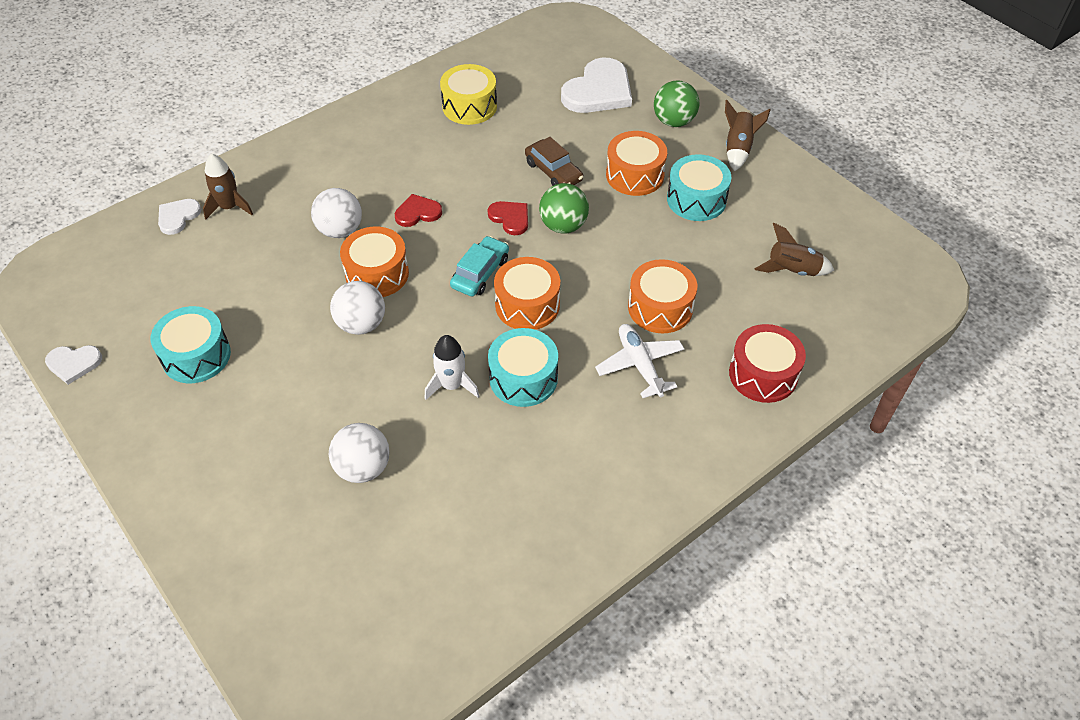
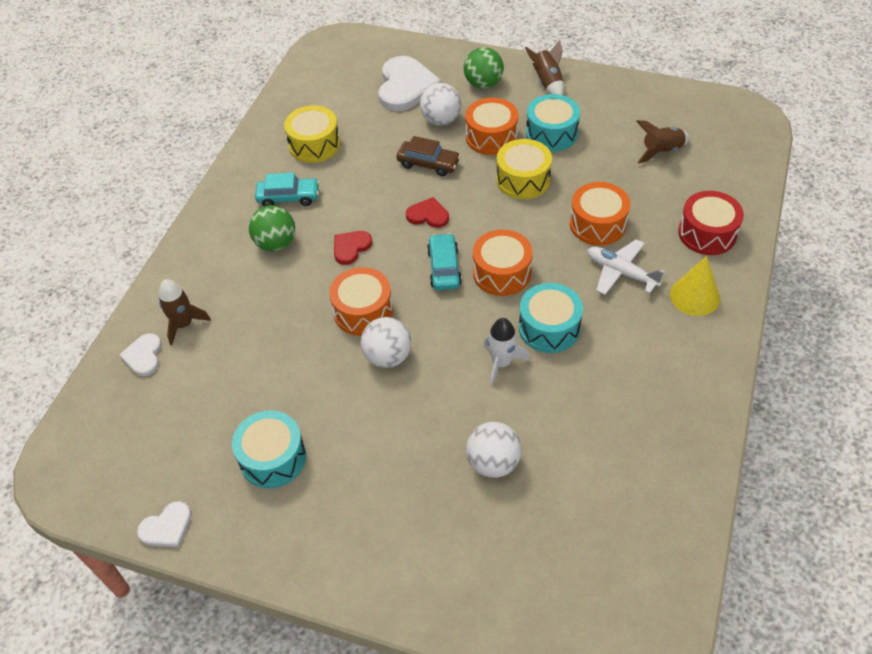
camera: 30 degrees left, 0 degrees up
(340, 230) = (300, 293): white ball -> white ball (441, 120)
(406, 142) = (288, 197): none -> turquoise car
(563, 226) = (473, 200): green ball -> green ball (276, 243)
(627, 229) = (523, 180): none -> yellow drum
(691, 427) = (694, 296): none -> yellow cone

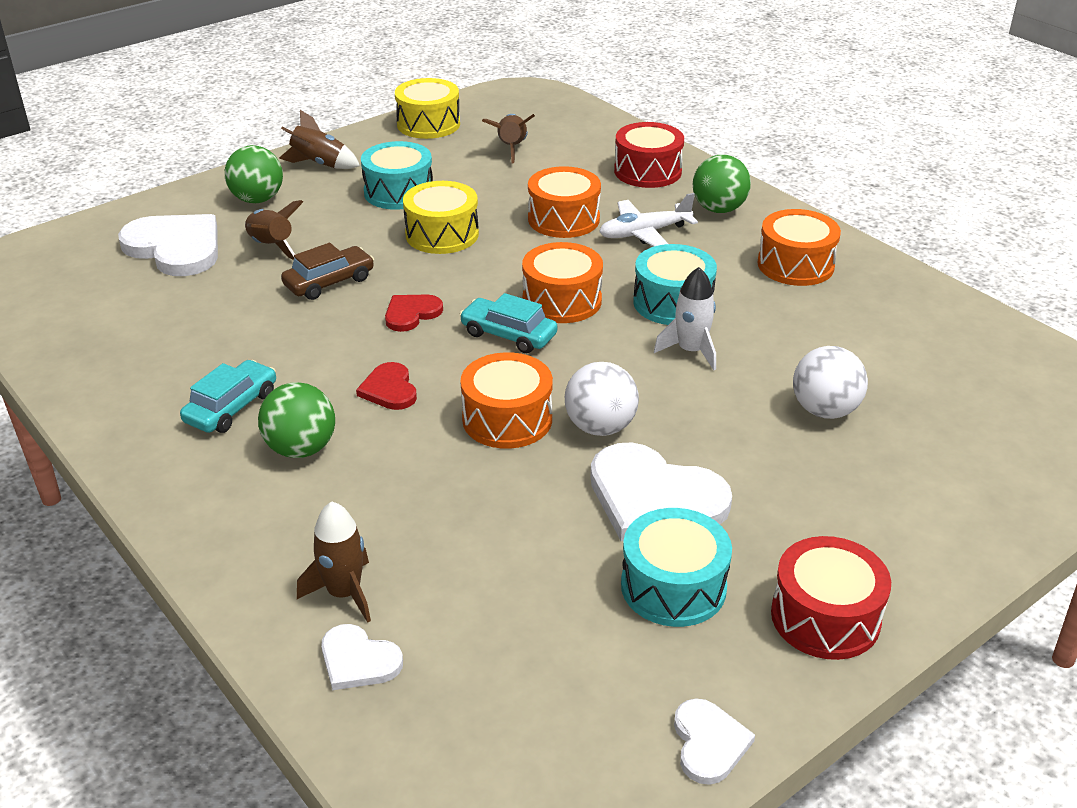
camera: 60 degrees left, 15 degrees down
(292, 543) = (825, 617): none -> red drum
(314, 145) = (167, 351): yellow drum -> yellow drum (428, 124)
(341, 414) = (654, 498): none -> white heart
(441, 120) = (271, 247): white ball -> brown rocket
(491, 137) = (349, 227): orange drum -> orange drum (795, 265)
(694, 296) = (718, 209): yellow cone -> green ball

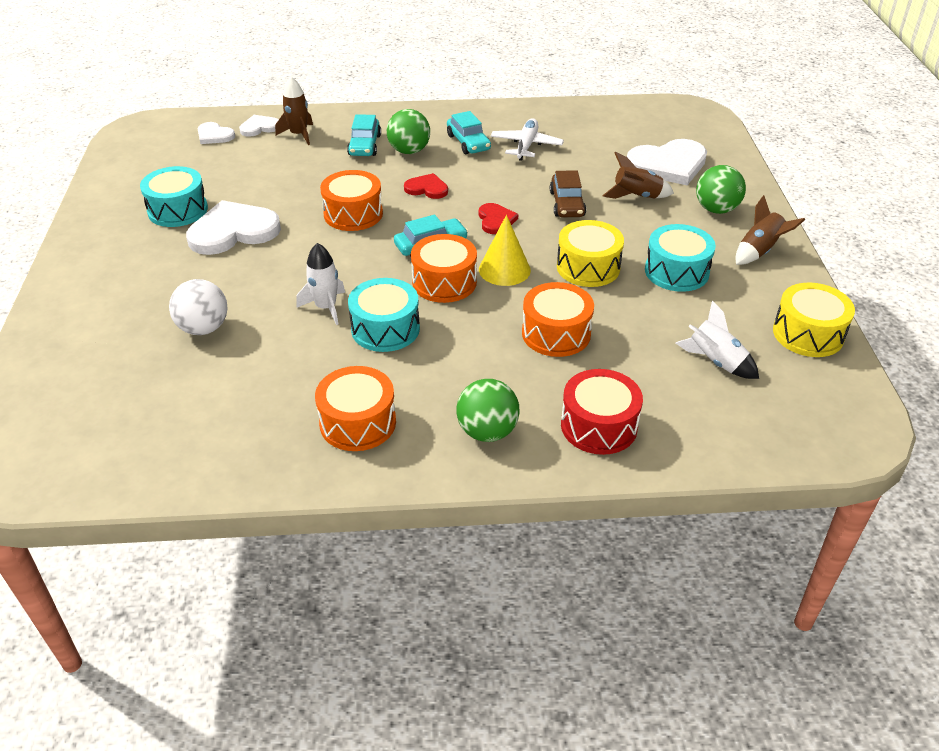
camera: 125 degrees right, 5 degrees up
(319, 500) = (364, 145): none -> turquoise car
(499, 276) = (504, 269): none -> yellow cone
(511, 148) = (715, 362): brown rocket -> white rocket
(600, 427) = (306, 240): white ball -> none
(644, 233) = (492, 365): white plane -> white plane (526, 146)
(709, 743) = (102, 182): white heart -> white heart (214, 135)
(825, 617) = (97, 241): red drum -> none

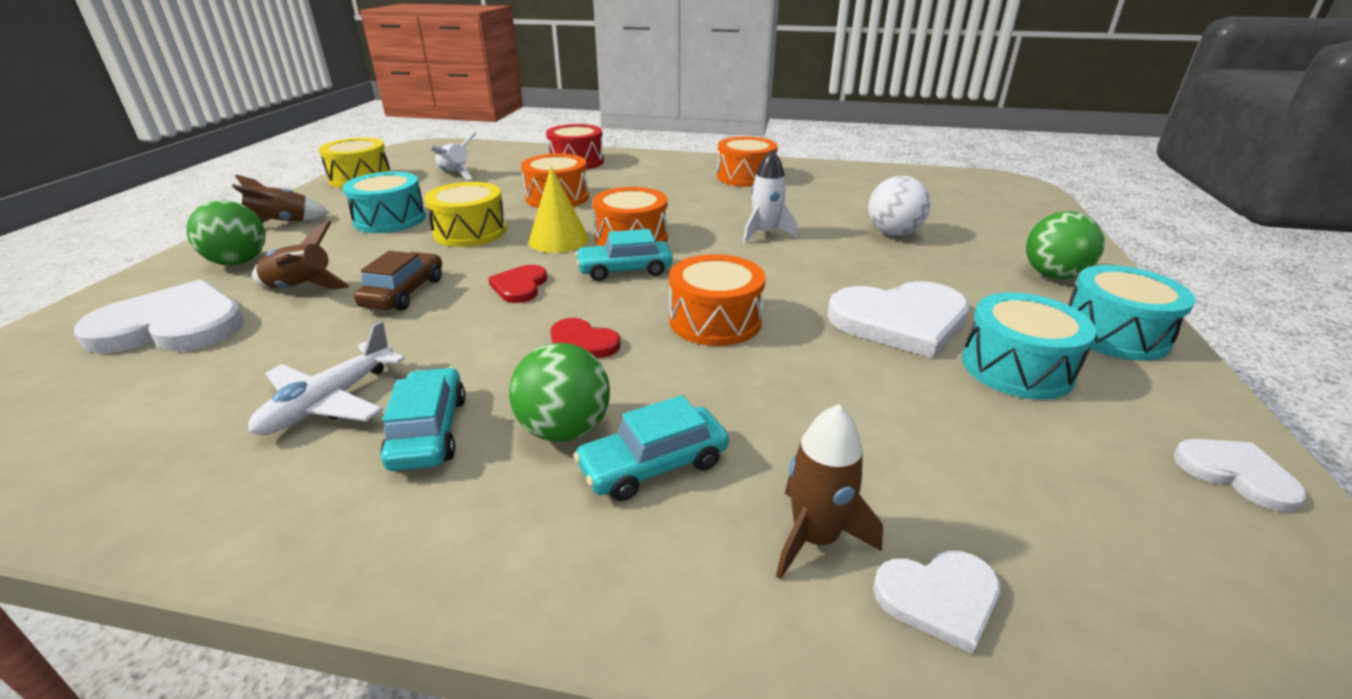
camera: 165 degrees left, 10 degrees down
(214, 135) = (1068, 585): white heart -> white heart (1235, 474)
(364, 145) = (653, 465): turquoise car -> turquoise car turned 135 degrees counterclockwise
(385, 329) = (708, 215): turquoise drum -> turquoise drum (1114, 334)
(487, 432) = (654, 166): green ball -> green ball (1053, 275)

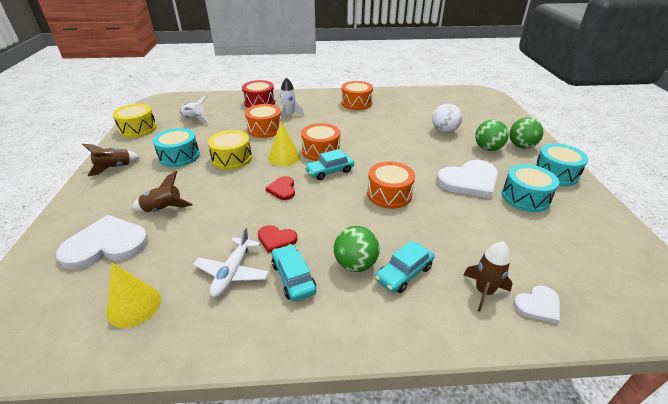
camera: 15 degrees left, 5 degrees up
(127, 424) = (134, 305): none -> yellow cone
(239, 262) = (111, 198): green ball -> green ball (487, 149)
(404, 292) = (223, 203): brown car -> none
(582, 343) = (335, 217): red heart -> red heart (276, 239)
(765, 234) = (385, 139): white rocket -> white rocket (289, 115)
(1235, 474) = (617, 232): white heart -> none

